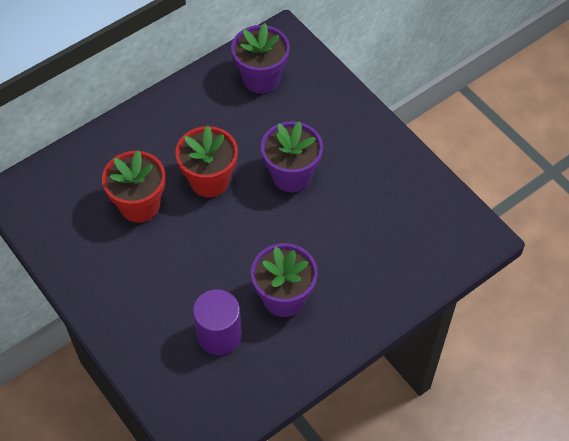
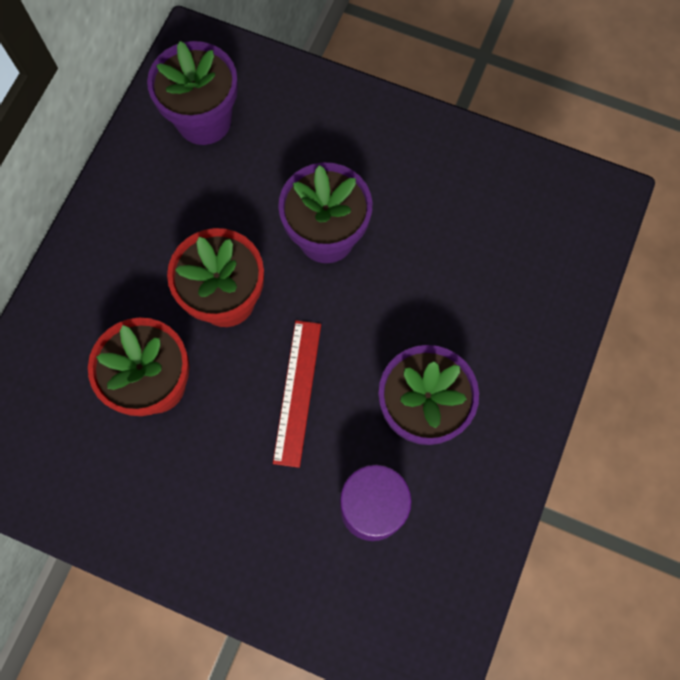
camera: 30 degrees left, 15 degrees up
(217, 250) = (297, 392): none -> red ruler

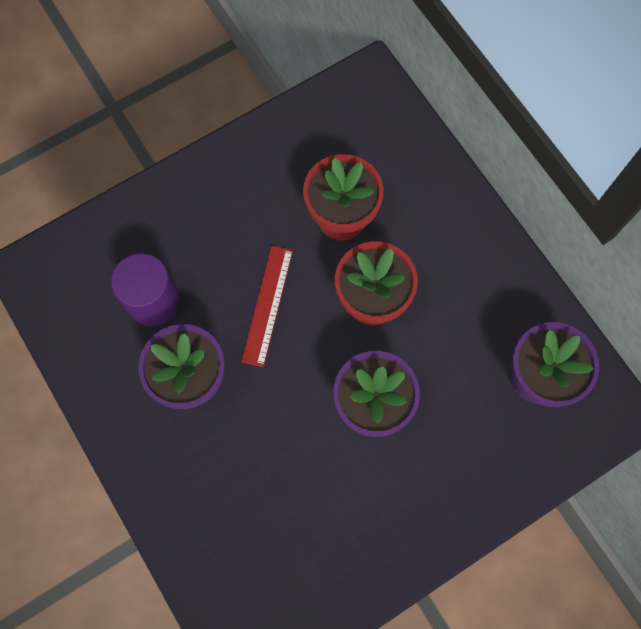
camera: 125 degrees right, 0 degrees up
(297, 392) = (267, 305): red ruler -> red ruler turned 60 degrees clockwise

